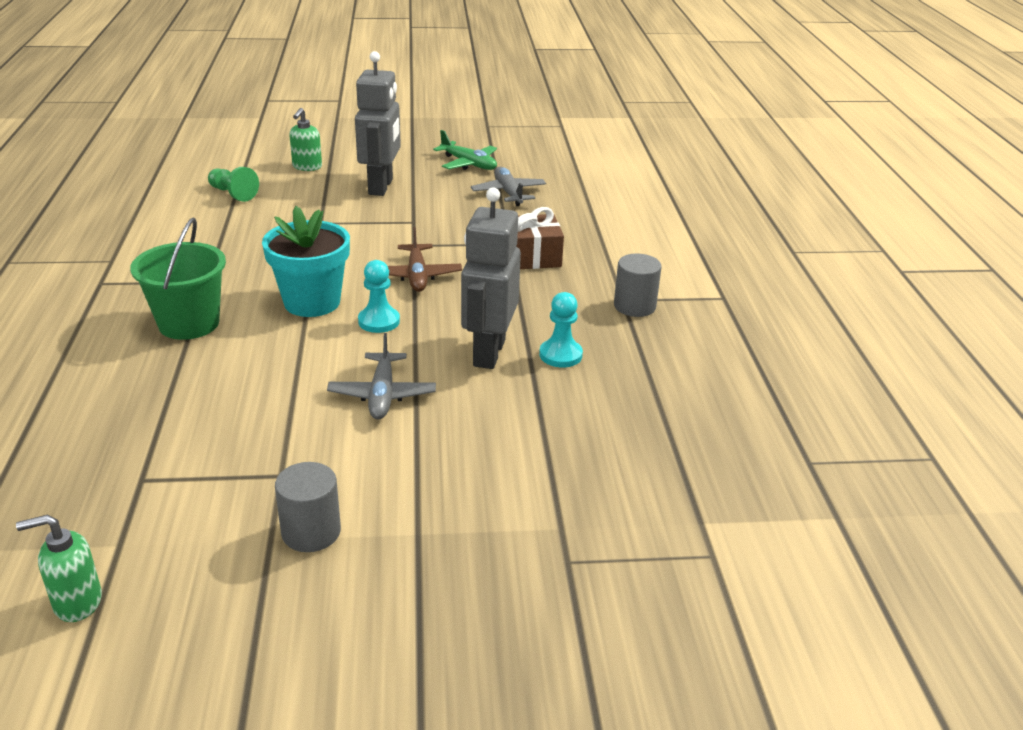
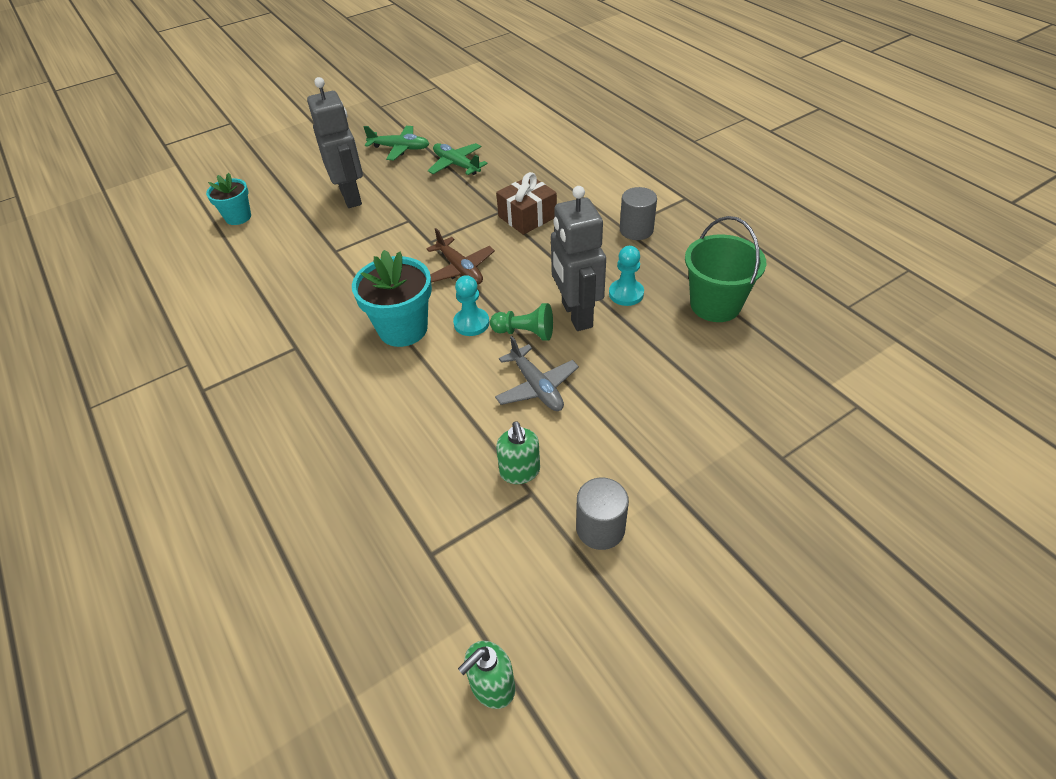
camera: 25 degrees left, 15 degrees up
(189, 323) = (322, 394): green bucket -> green bucket (715, 305)
(233, 194) = (231, 252): green pawn -> green pawn (525, 332)
(267, 170) = (238, 217): none -> turquoise flower pot
(307, 167) = (269, 200): green soap dispenser -> green soap dispenser (520, 472)
(508, 193) = (456, 165): grey plane -> green plane

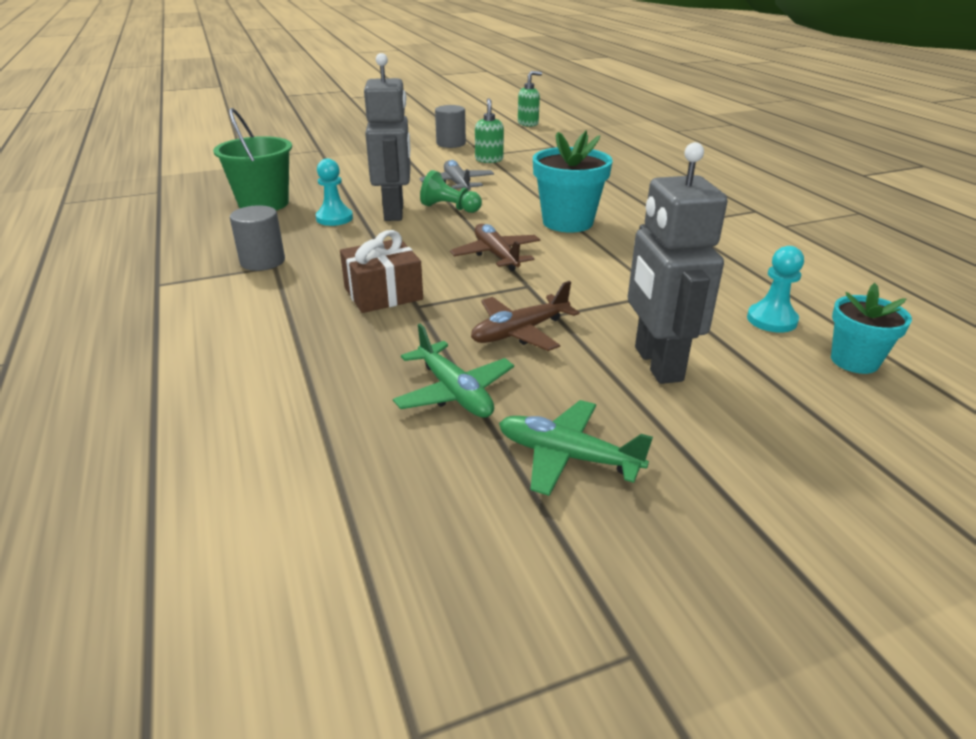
camera: 170 degrees left, 15 degrees down
(429, 203) = (519, 332): none -> brown plane
(471, 323) = (498, 218): turquoise pawn -> turquoise pawn (771, 320)

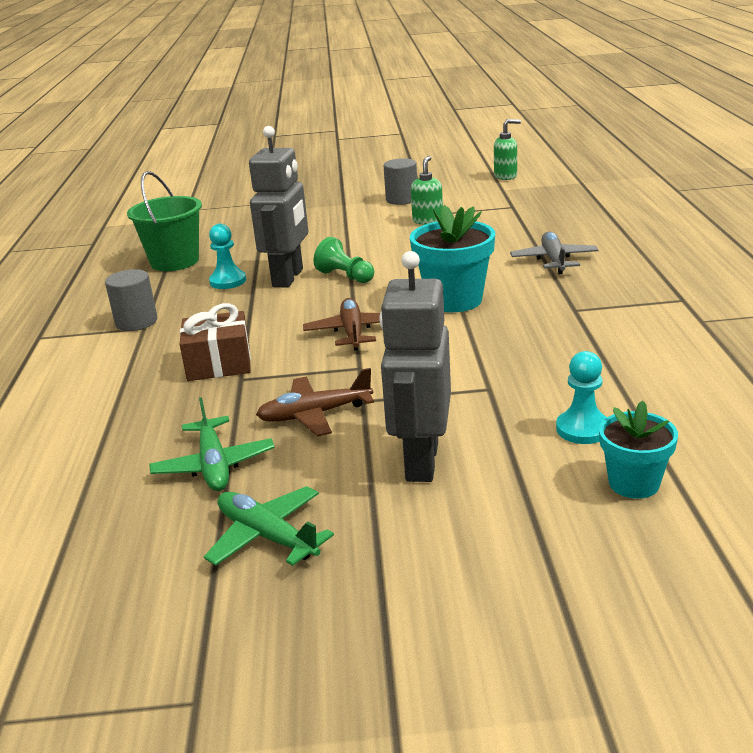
camera: 20 degrees right, 5 degrees down
(457, 184) = (373, 249): grey plane -> grey plane (554, 260)

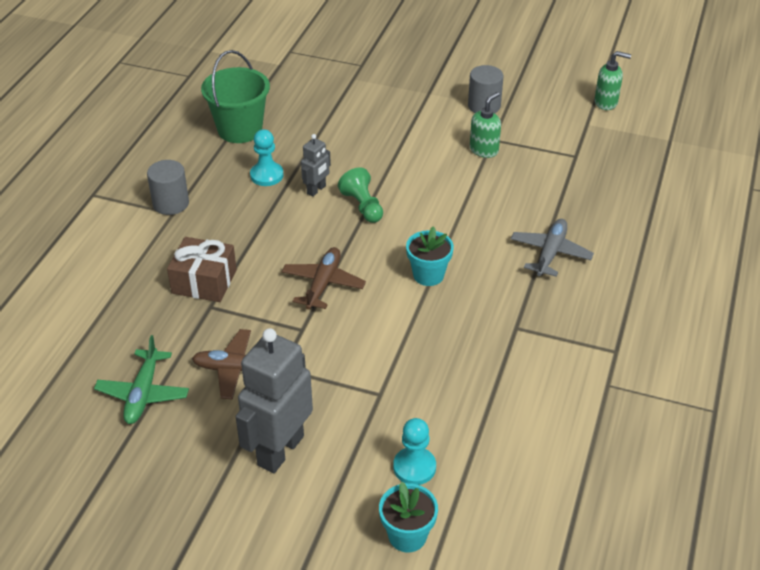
camera: 20 degrees right, 15 degrees up
(267, 536) = (140, 476): green plane -> none
(288, 278) = (316, 190): grey robot -> grey robot, size x0.49
(454, 300) = (428, 275): turquoise flower pot -> turquoise flower pot, size x0.62

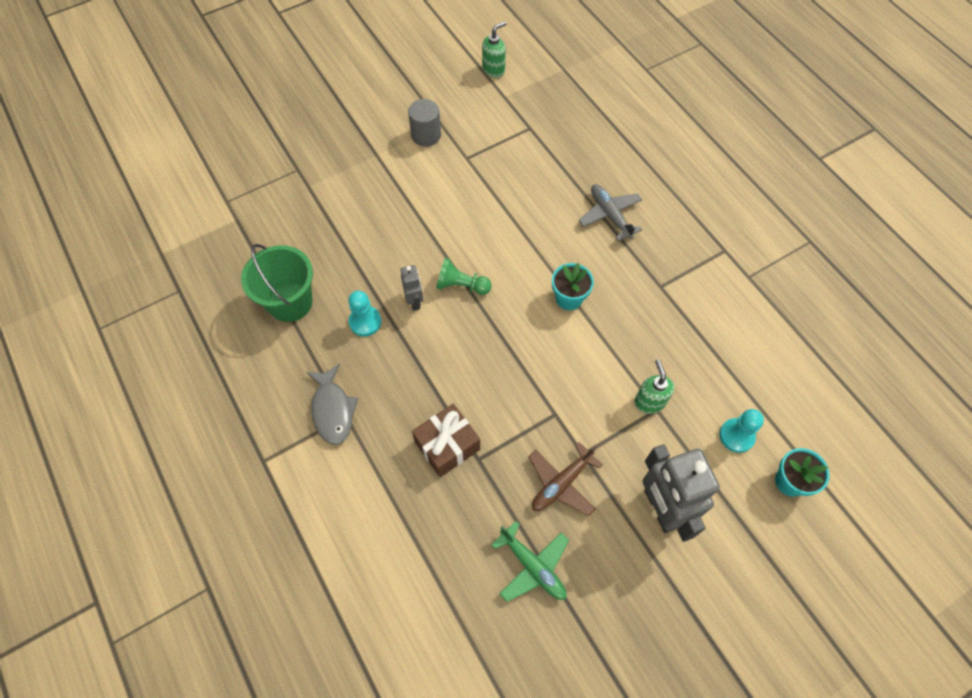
camera: 50 degrees left, 20 degrees up
(171, 203) = (333, 410): grey cylinder -> grey fish
(323, 284) = (520, 368): brown plane -> none
(484, 150) = (473, 171): green soap dispenser -> green soap dispenser (649, 401)

